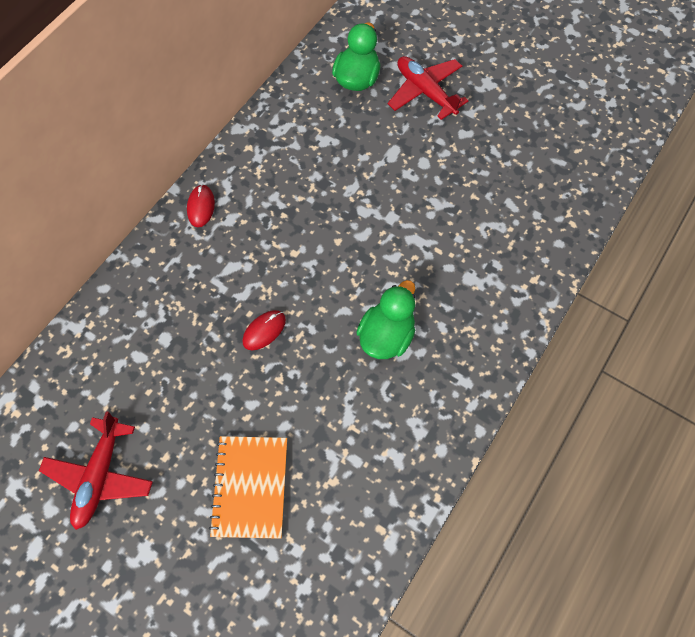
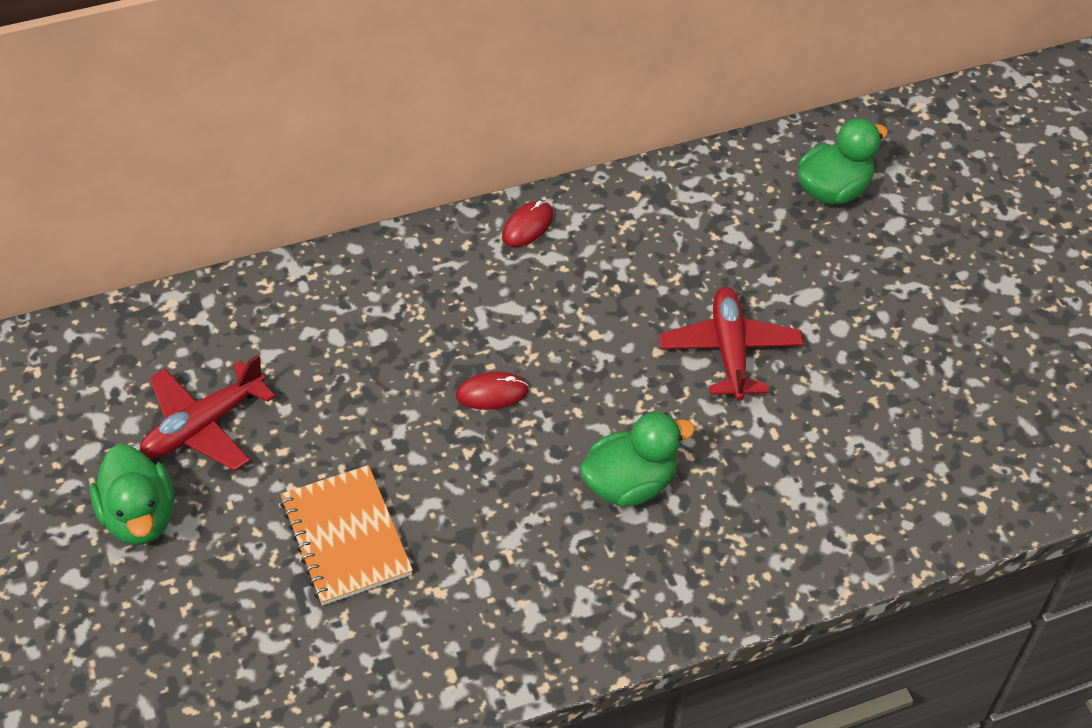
camera: 35 degrees right, 15 degrees down
(107, 568) = (140, 517): none -> green duck
(250, 487) = (345, 537): orange notebook -> orange notebook turned 60 degrees counterclockwise
(425, 92) = (911, 250): red plane -> red plane (729, 351)

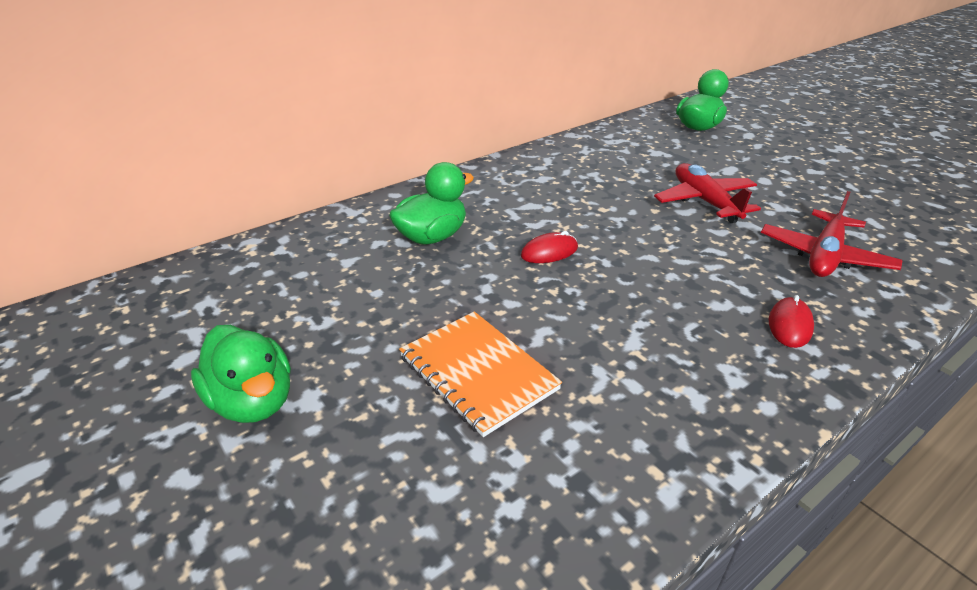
camera: 15 degrees left, 15 degrees down
(203, 426) = (303, 317): red plane -> red plane (824, 256)
(527, 226) = (516, 167): red mouse -> red mouse (790, 325)
(630, 484) = (701, 285): green duck -> green duck (432, 237)

